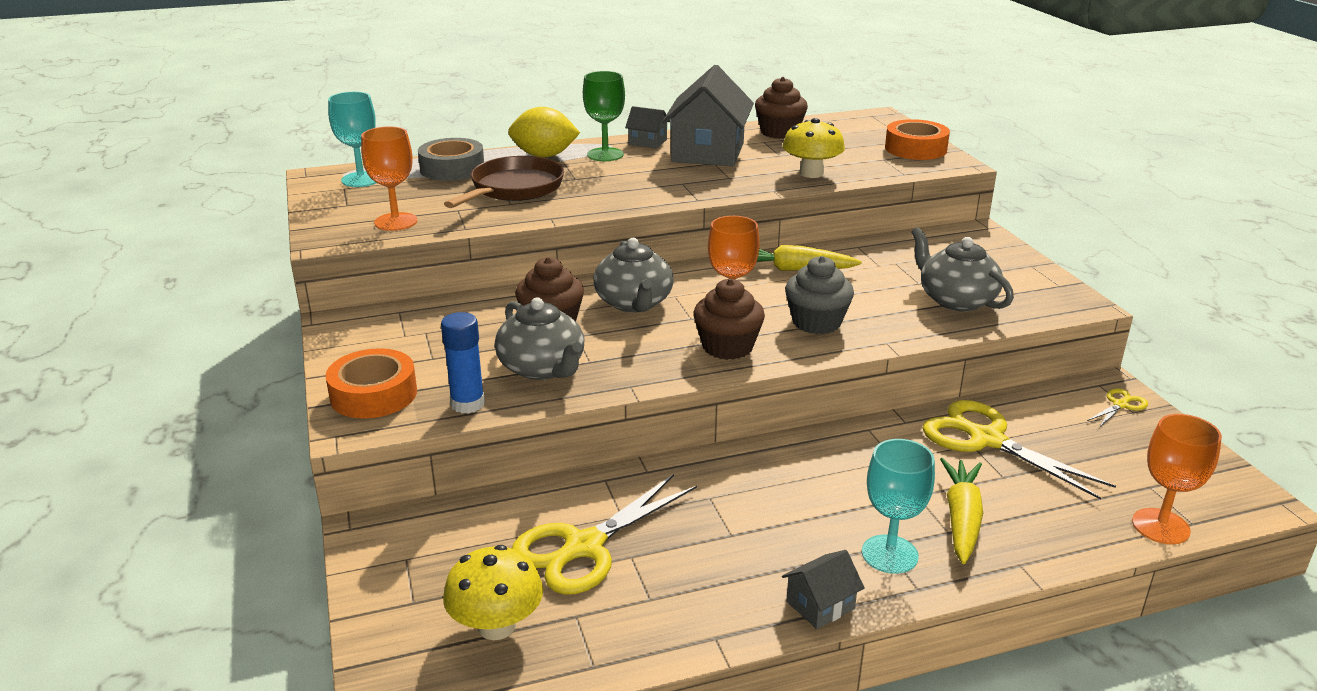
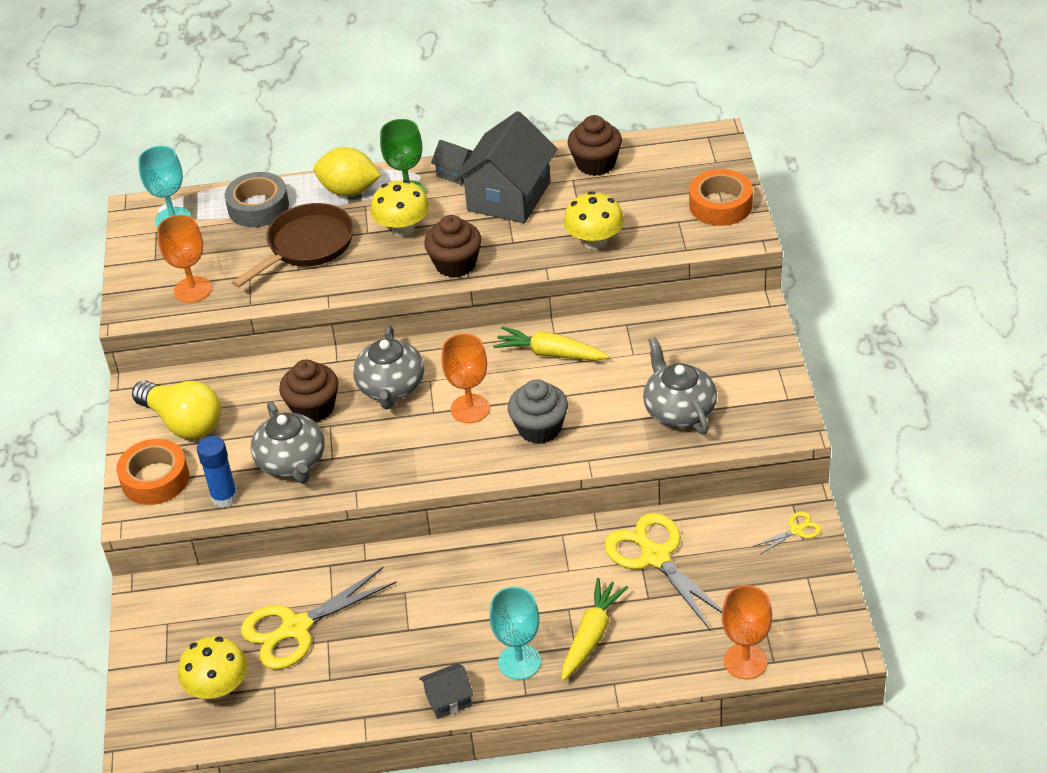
camera: 15 degrees right, 15 degrees up
(399, 345) = (183, 422): none -> yellow light bulb
(611, 174) = (403, 228): none -> yellow mushroom
(727, 347) = (451, 452): brown cupcake -> brown cupcake (455, 264)

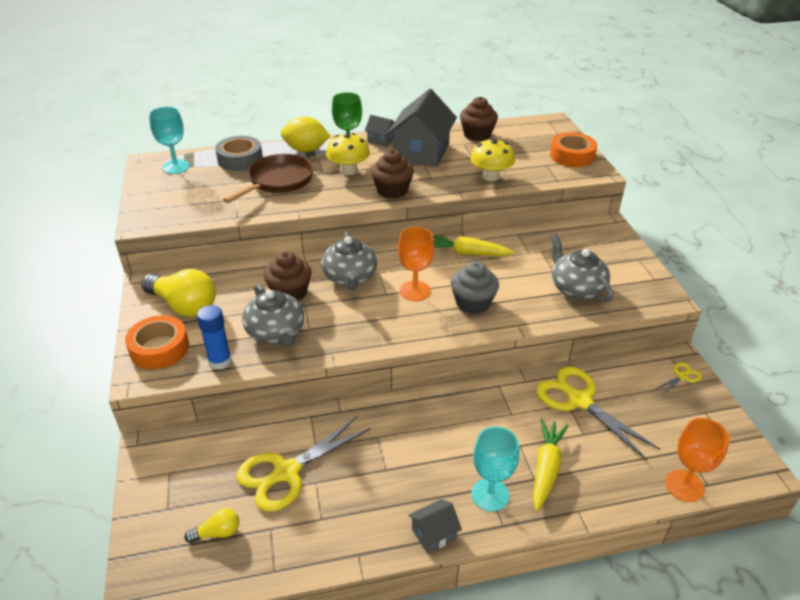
camera: 10 degrees left, 5 degrees down
(193, 290) = (191, 208): orange goblet -> none
(218, 688) = (217, 533): yellow mushroom -> yellow light bulb

